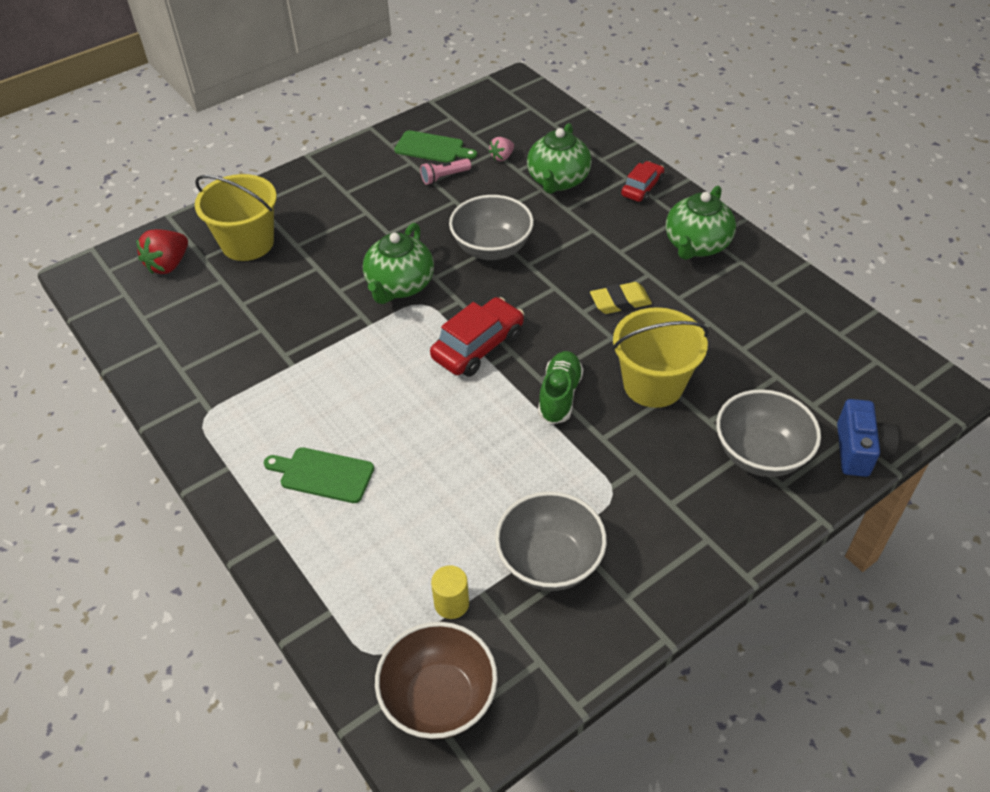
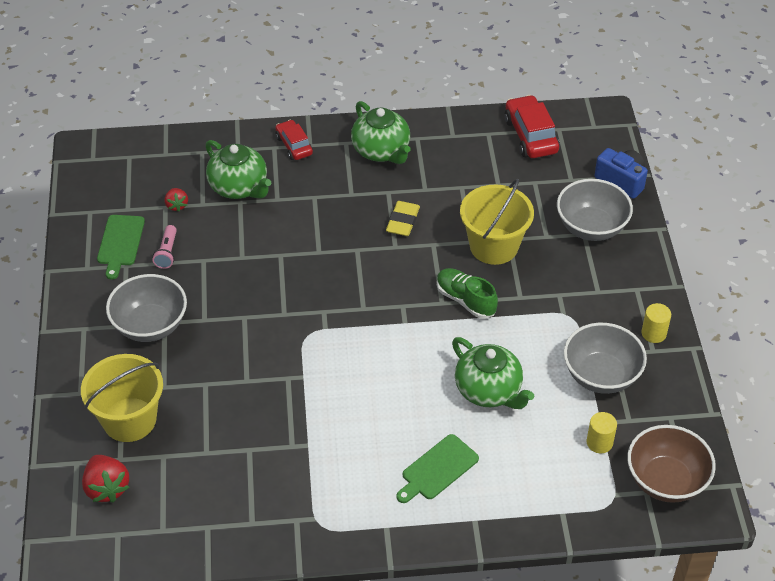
camera: 60 degrees left, 0 degrees up
(399, 286) = (275, 339): green teapot -> green teapot (489, 391)
(432, 148) = (120, 243): green cutting board -> green cutting board turned 135 degrees clockwise
(478, 346) = (381, 322): red car -> red car (530, 135)
(492, 248) = (282, 264): grey bowl -> grey bowl (150, 325)
(502, 157) = (177, 205): pink strawberry -> red strawberry
(654, 586) = (653, 333): none -> yellow cylinder

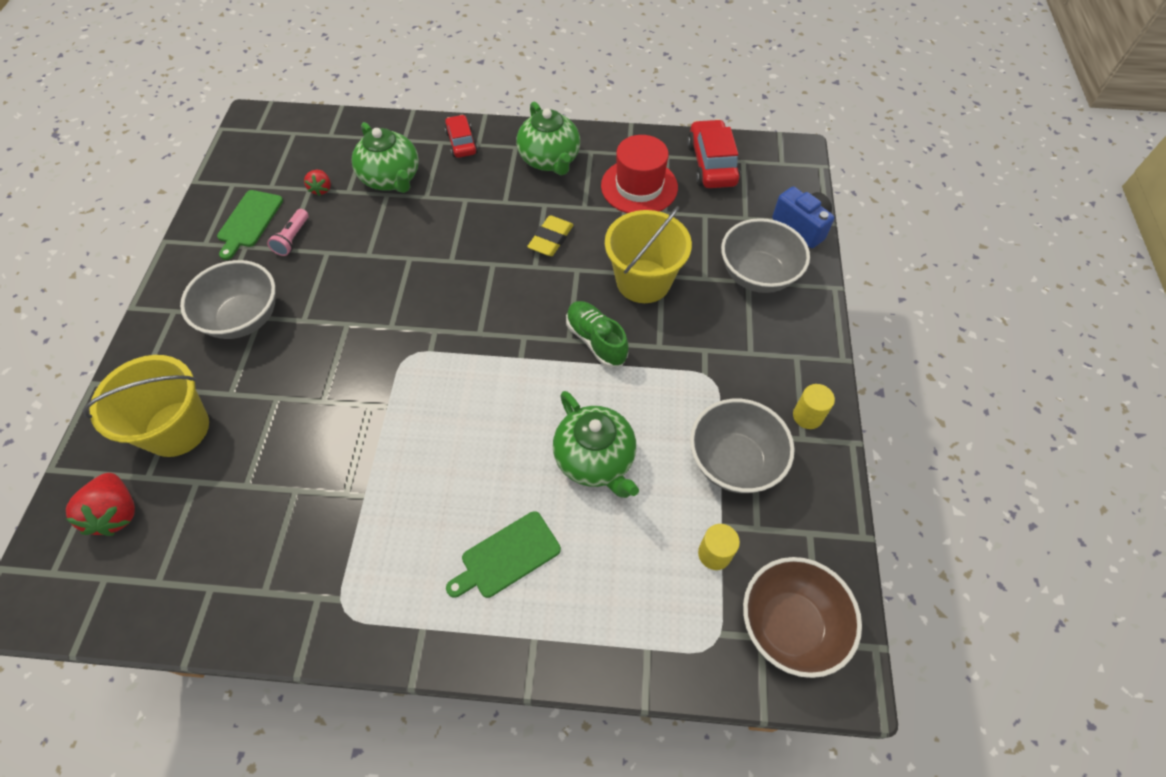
camera: 10 degrees right, 10 degrees up
(470, 165) = (639, 186): none -> red hat

